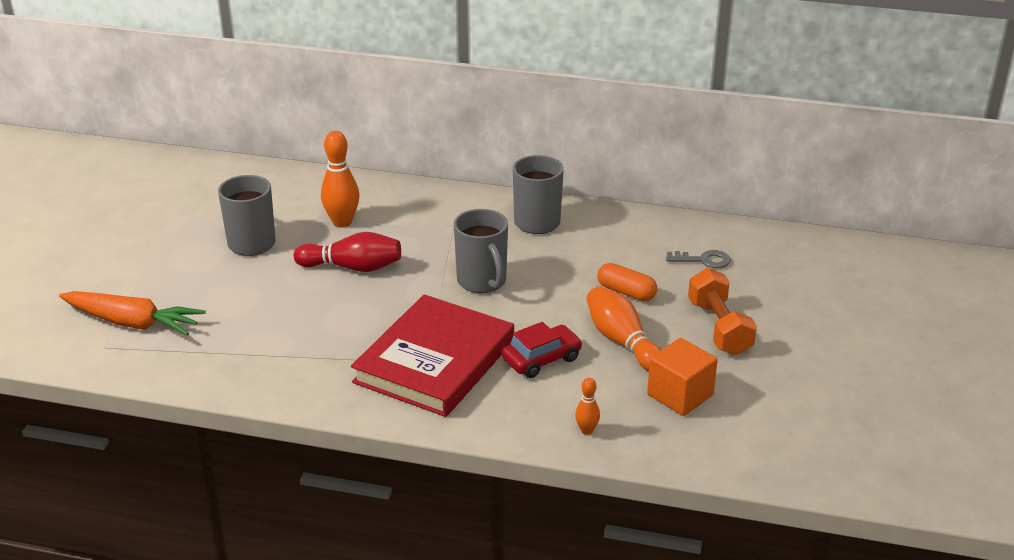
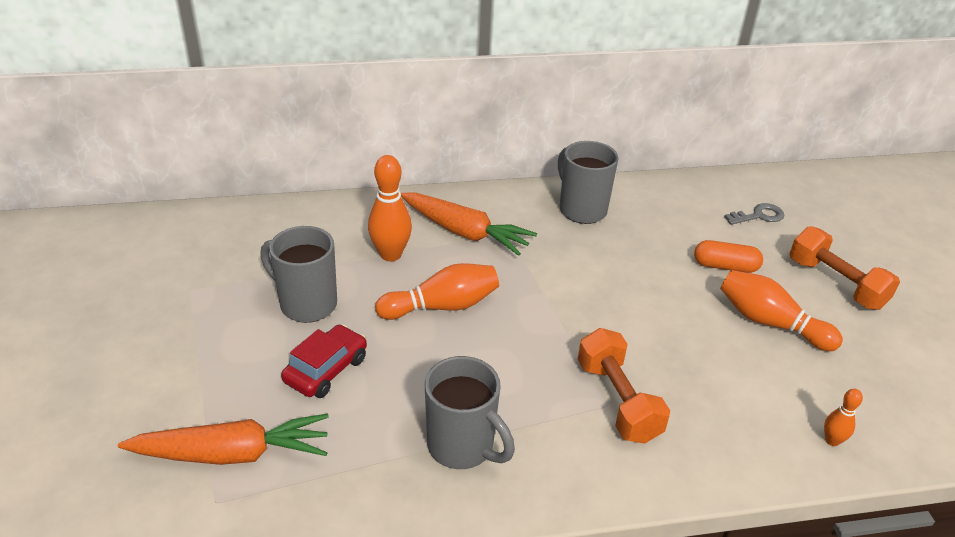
camera: 25 degrees left, 5 degrees up
(352, 267) = (442, 306): red bowling pin -> orange bowling pin
(417, 218) = (464, 232): none -> orange carrot
(434, 361) = (617, 401): red book -> orange dumbbell
(482, 282) = (586, 289): grey mug -> grey mug (462, 447)
(542, 359) = (717, 366): red car -> red car (326, 370)
(680, 395) = (872, 369): orange cube -> none

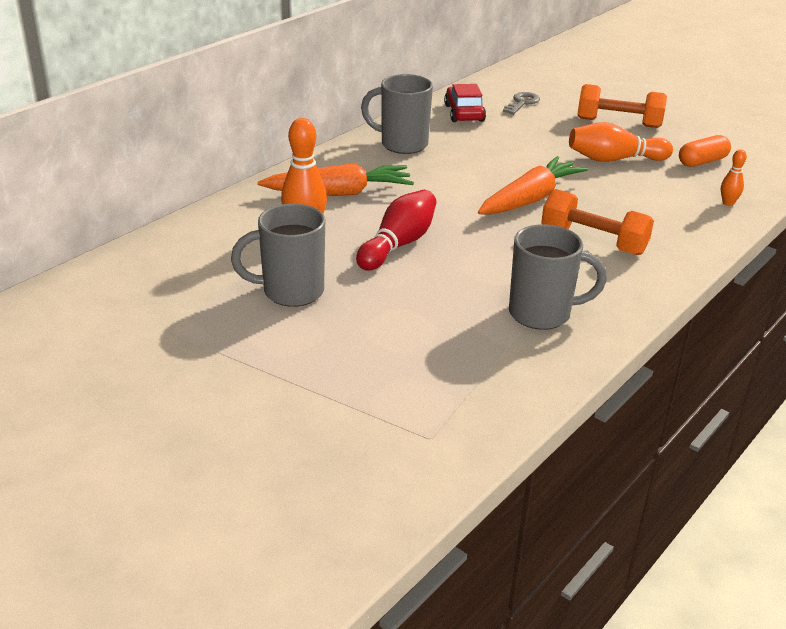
camera: 40 degrees left, 5 degrees down
(232, 453) = (394, 406): orange carrot -> orange carrot (530, 199)
(326, 370) = (377, 322): red car -> red car (464, 113)
(442, 306) = (398, 245): orange bowling pin -> red bowling pin
(725, 266) = (544, 140): orange capsule -> orange capsule (702, 162)

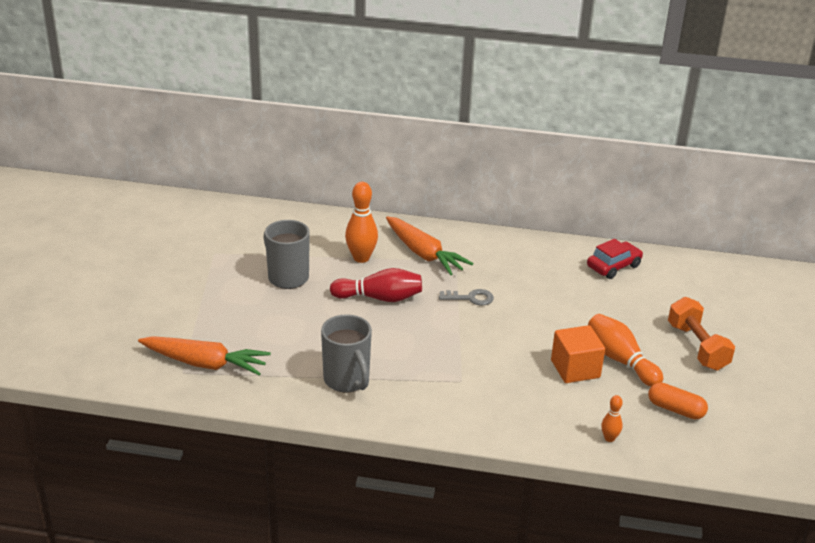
camera: 60 degrees right, 0 degrees up
(402, 144) = (525, 255): grey mug -> none
(522, 103) = (670, 288): grey key -> grey key (470, 298)
(530, 199) = (503, 335): orange carrot -> orange carrot (205, 363)
(593, 241) = (469, 380): orange dumbbell -> none
(612, 183) = (575, 369): none -> orange cube

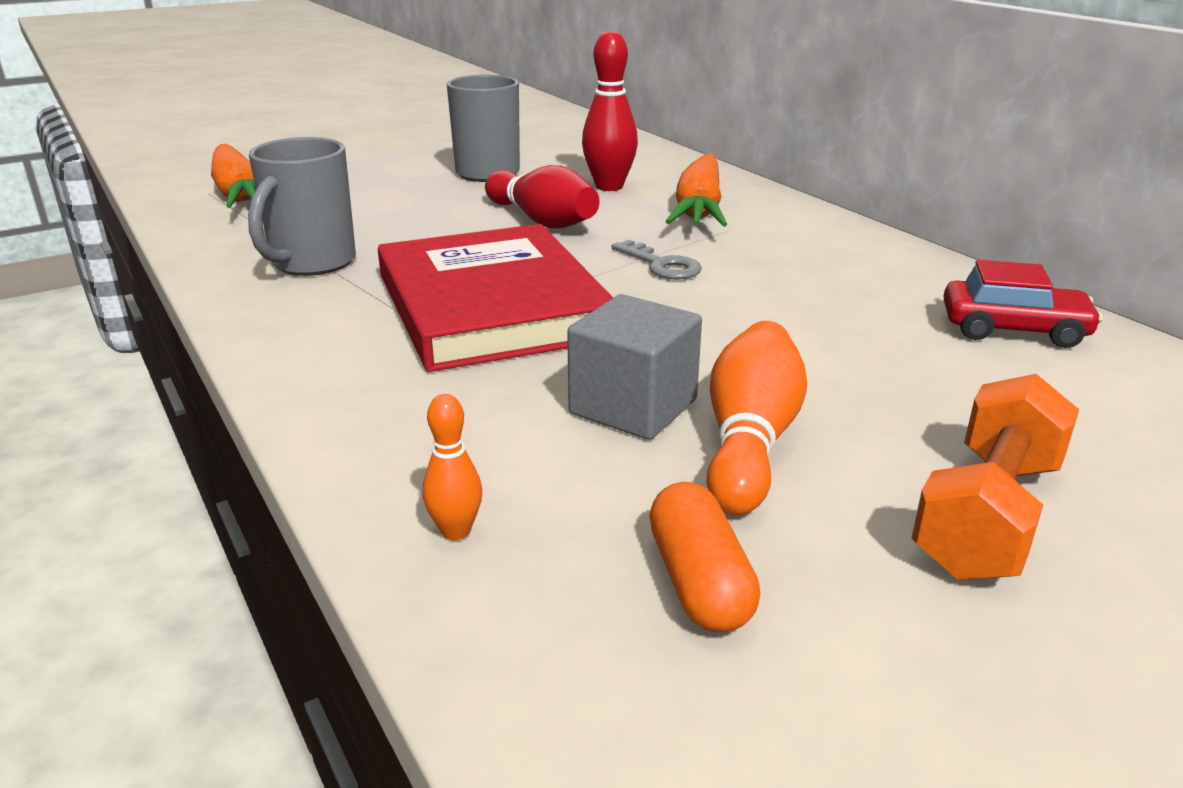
camera: 50 degrees right, 5 degrees down
(361, 258) = (609, 187): orange bowling pin -> red bowling pin
(458, 357) = (492, 306): none -> red book
(575, 369) = (633, 407): orange cube -> grey cube

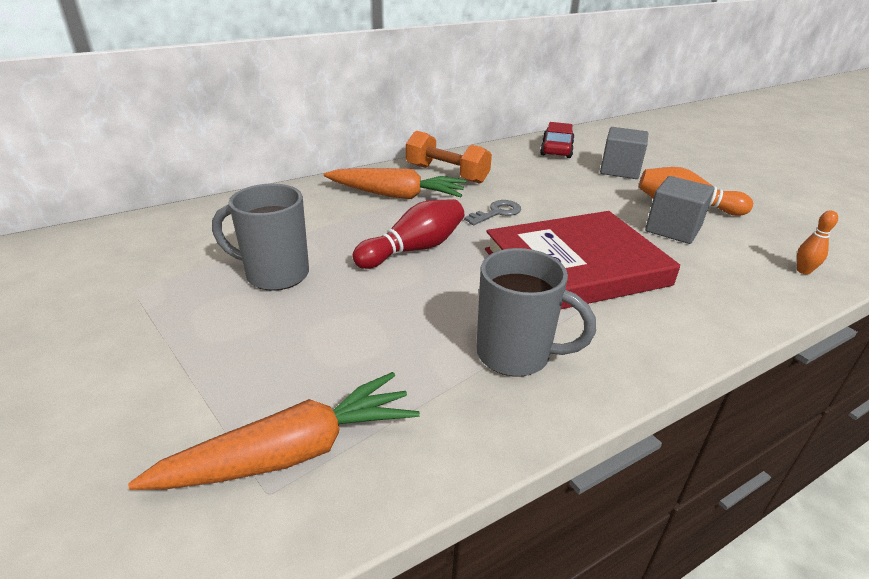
camera: 90 degrees left, 5 degrees up
(609, 187) = (338, 222): red bowling pin -> none
(699, 582) = (785, 224): orange capsule -> none
(939, 391) = (620, 170): none -> grey cube
(987, 516) = (704, 177): orange dumbbell -> orange dumbbell (447, 174)

